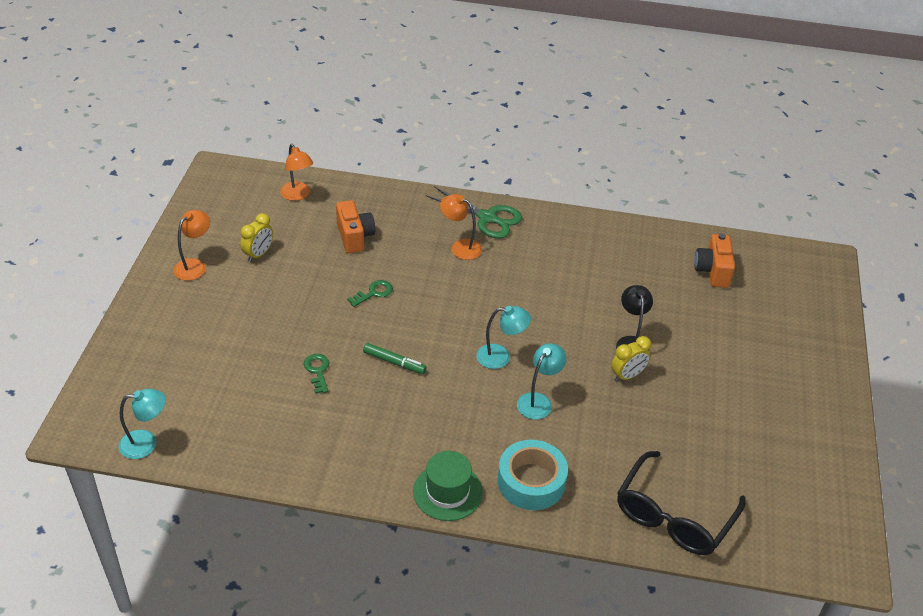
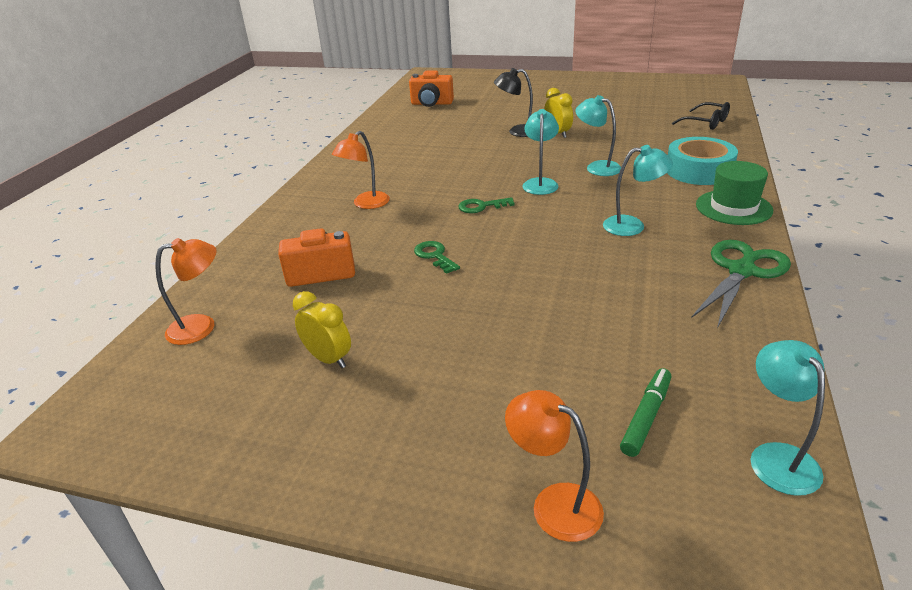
camera: 80 degrees left, 10 degrees down
(194, 265) = (334, 436): orange lamp -> orange lamp (554, 504)
(317, 371) = (578, 292): green key -> green key (481, 206)
(394, 362) = (555, 239): green marker -> green marker (646, 417)
(415, 413) = (632, 225): none -> turquoise lamp
(487, 218) = (322, 190): green scissors -> green scissors (742, 271)
(674, 515) = (705, 122): black glasses -> black glasses, size x0.55

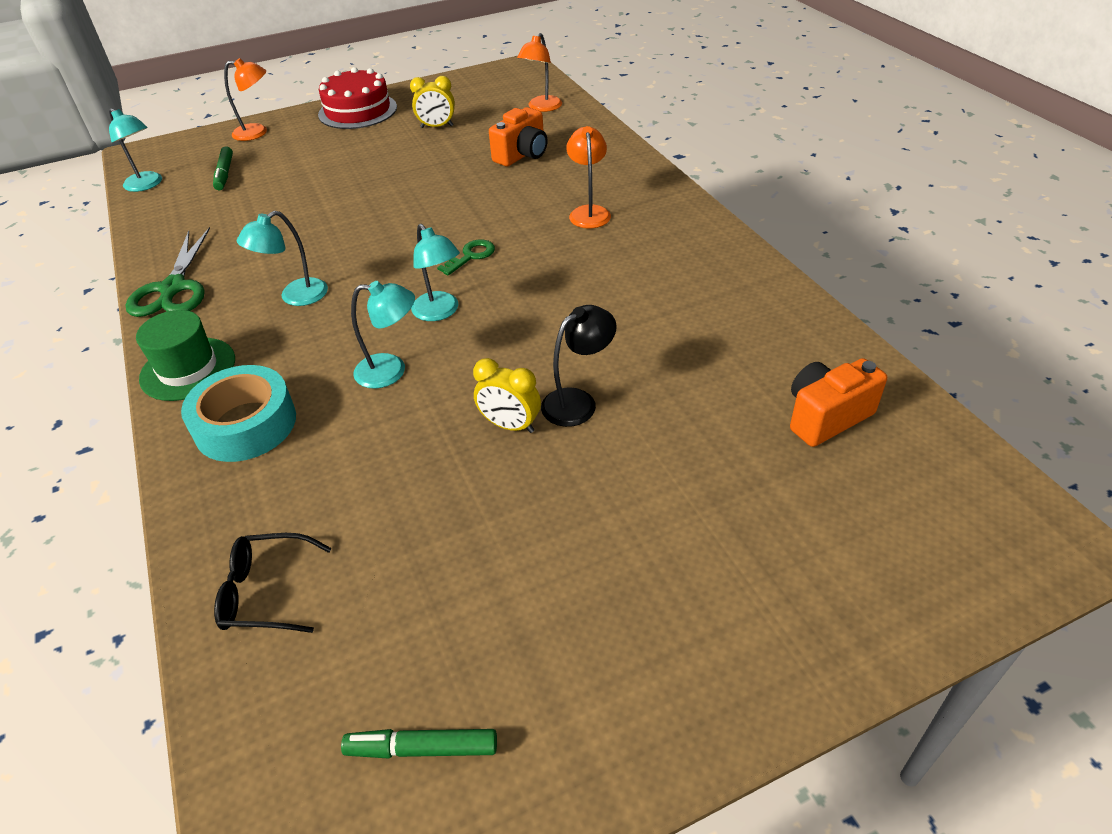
camera: 140 degrees right, 10 degrees up
(369, 463) = (357, 111): none -> red cake
(434, 256) = (453, 198): green key -> none
(663, 89) = (422, 748): none -> green marker

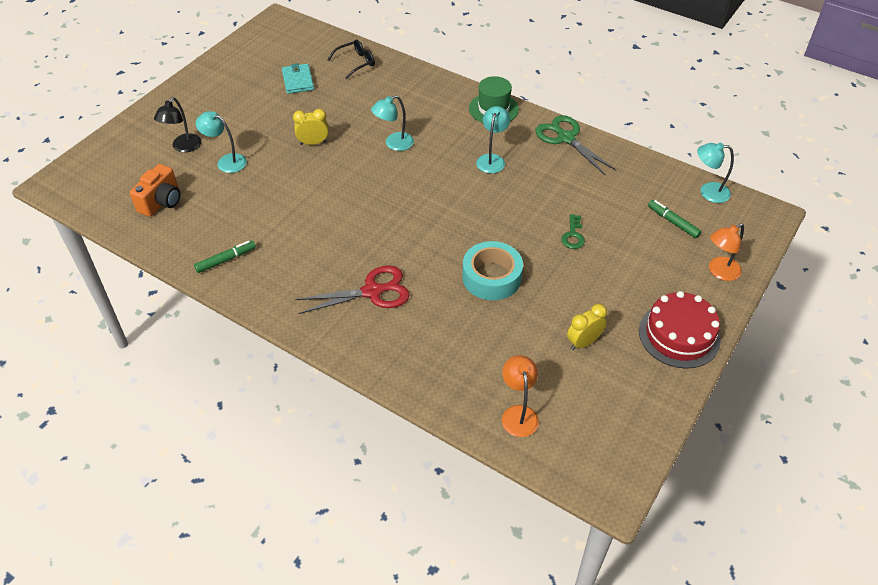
camera: 145 degrees right, 5 degrees up
(245, 424) = (433, 100): turquoise tape -> turquoise tape (491, 277)
(422, 748) = (267, 53): green marker -> green marker (226, 260)
(423, 599) = (298, 81): none -> turquoise wallet
(440, 312) = (401, 181): turquoise lamp -> turquoise lamp (226, 161)
(471, 256) = (420, 223): green key -> green key (573, 235)
(522, 155) = (474, 335): orange camera -> none
(578, 402) = (288, 164): black lamp -> black lamp (183, 147)
(589, 212) = (372, 291): orange lamp -> red scissors

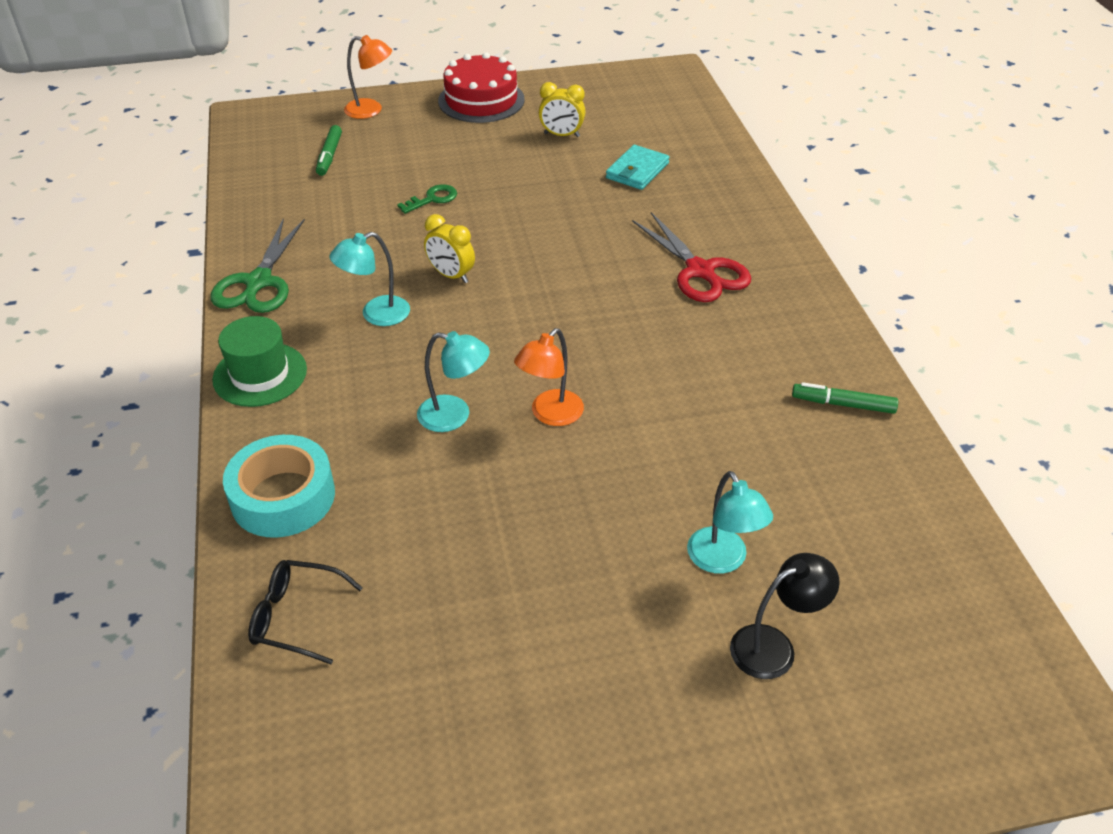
camera: 135 degrees left, 5 degrees down
(161, 202) = (882, 555): orange camera -> none
(298, 81) = (437, 655): turquoise wallet -> turquoise wallet (637, 171)
(313, 143) = (558, 498): yellow clock -> yellow clock (451, 275)
(372, 291) = (700, 271): red scissors -> red scissors turned 150 degrees counterclockwise
(491, 277) = (564, 214): turquoise tape -> turquoise tape (283, 497)
(518, 414) = (682, 130): orange lamp -> orange lamp (550, 415)
(708, 192) = (250, 156): turquoise lamp -> none

